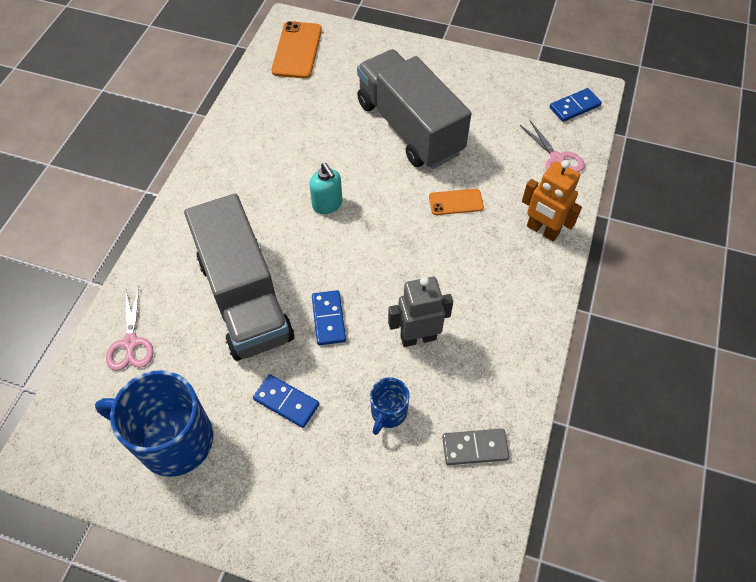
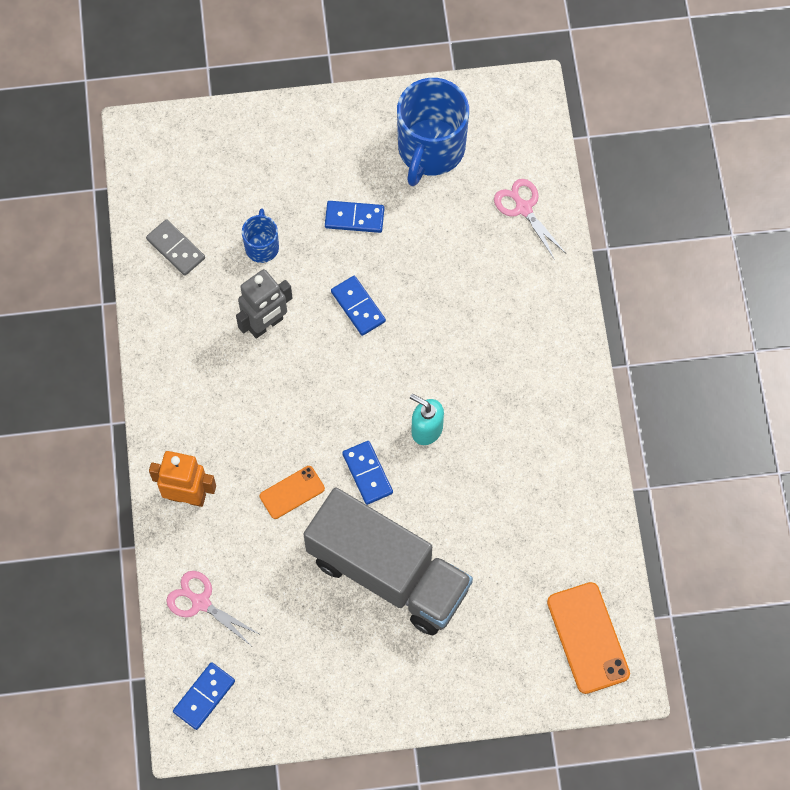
camera: 155 degrees right, 10 degrees up
(173, 440) = (430, 149): blue mug -> blue mug turned 120 degrees clockwise
(245, 298) = (448, 292): grey truck -> none
(390, 193) = (367, 473): none -> blue domino
(475, 447) = (175, 249): grey domino -> grey domino turned 75 degrees clockwise

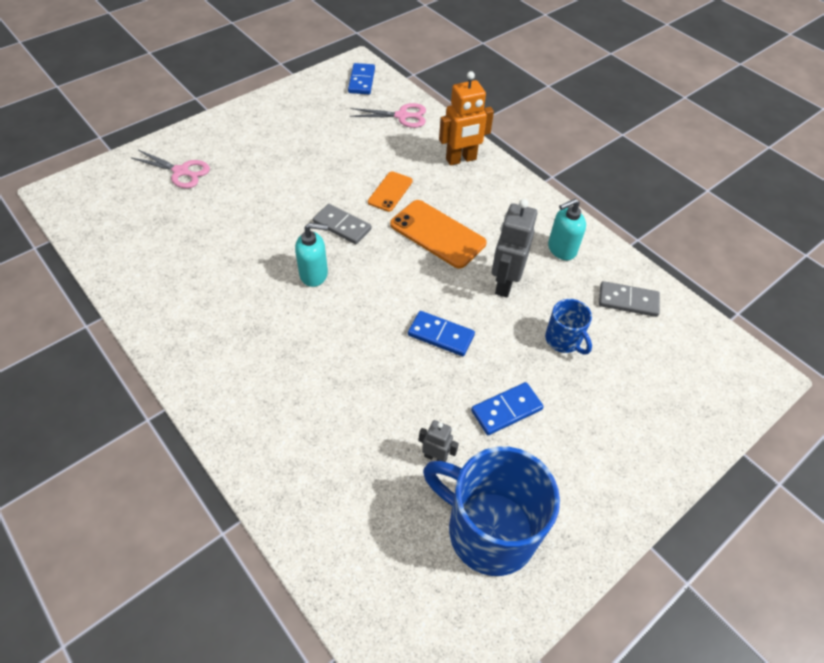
camera: 145 degrees right, 15 degrees down
(184, 330) = (561, 249): none -> turquoise soap dispenser
(367, 473) = (342, 226): blue domino -> grey domino
(388, 573) = (284, 178): grey truck -> none
(430, 149) = (488, 529): blue mug -> blue mug turned 45 degrees counterclockwise
(432, 214) = (435, 457): none -> grey robot
(523, 208) = (342, 521): pink scissors -> pink scissors (181, 172)
(588, 638) = (102, 204): orange phone -> orange phone (437, 234)

